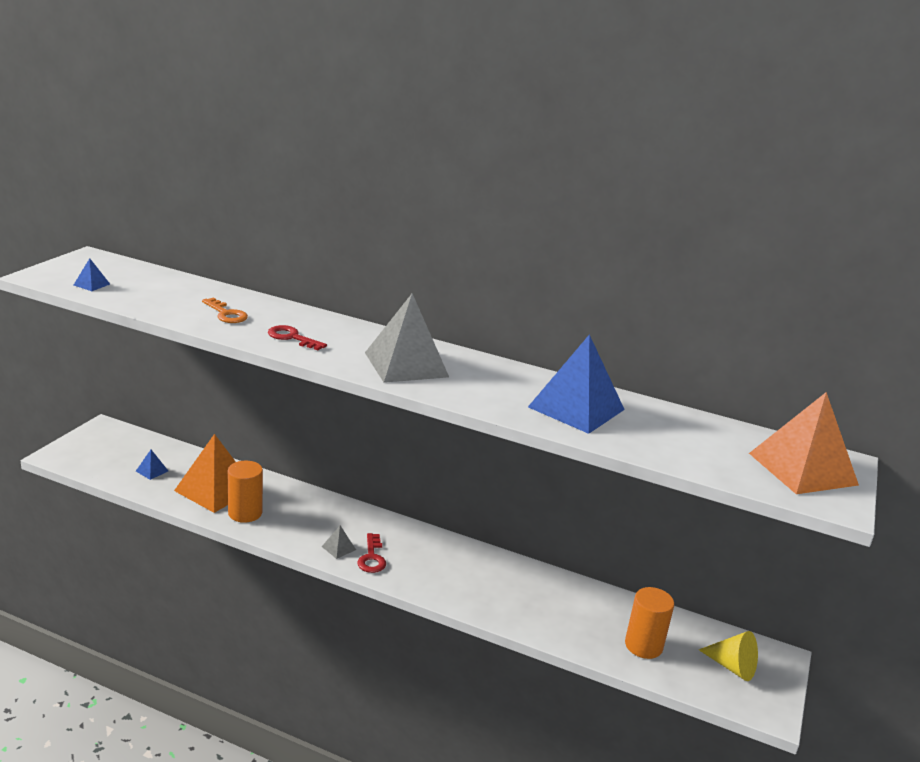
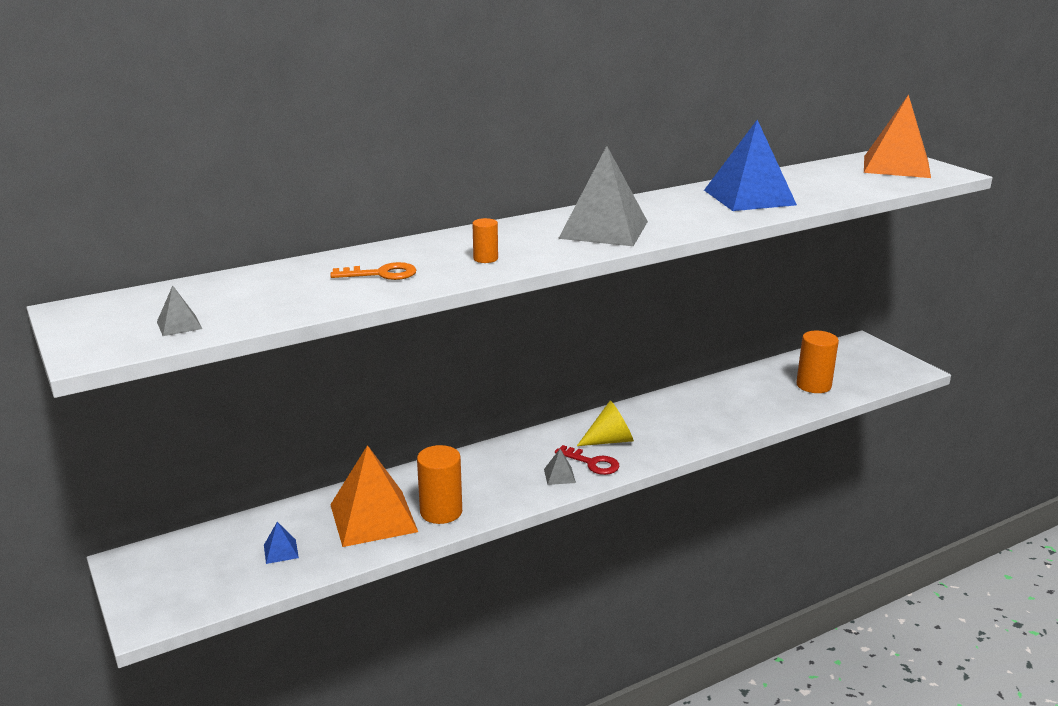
camera: 50 degrees left, 0 degrees up
(91, 284) = (179, 325): blue pyramid -> grey pyramid
(292, 338) = (485, 259): red key -> orange cylinder
(732, 667) = (860, 363): yellow cone -> yellow cone (610, 440)

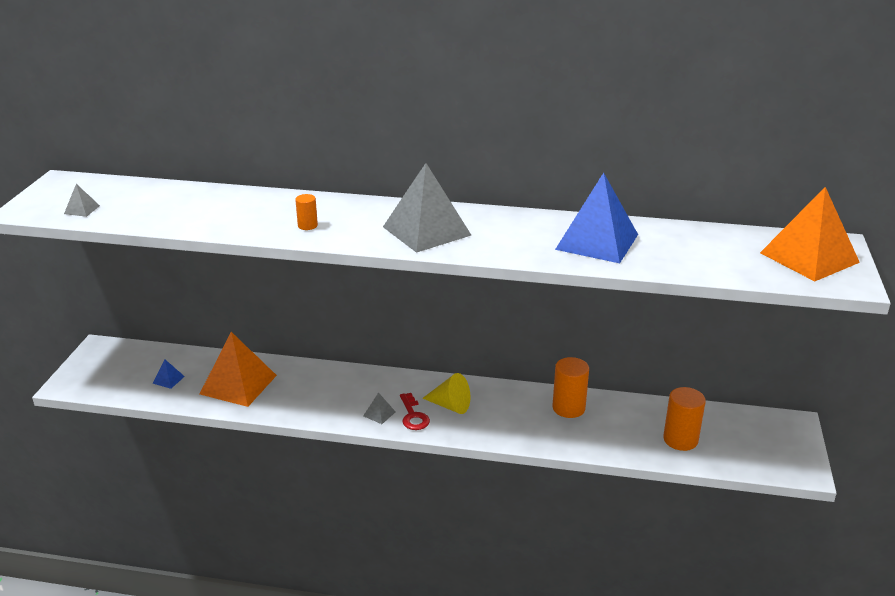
camera: 40 degrees right, 5 degrees up
(381, 274) = (231, 214): orange key -> none
(441, 512) = (277, 400): orange cylinder -> orange cylinder (568, 408)

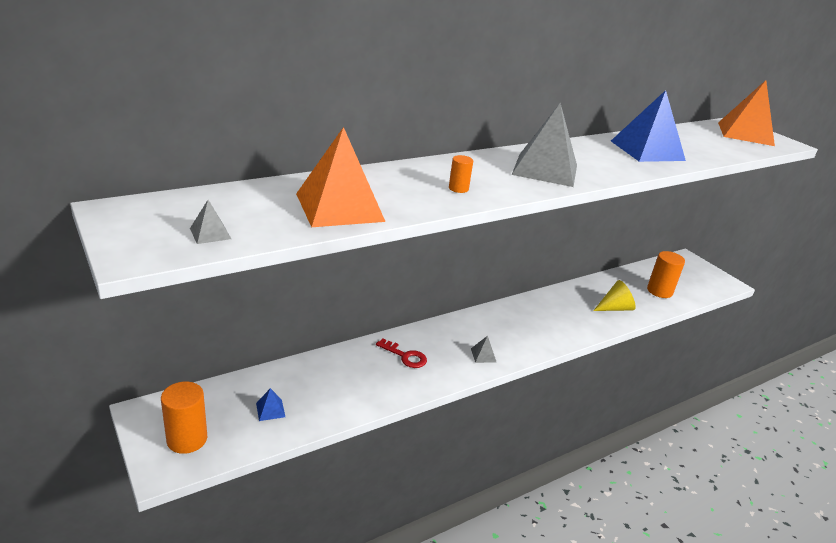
camera: 45 degrees left, 0 degrees up
(238, 384) = (342, 383): orange pyramid -> orange pyramid (339, 207)
(413, 416) = (507, 345): red key -> red key (405, 356)
(450, 405) = (518, 327): yellow cone -> yellow cone (615, 308)
(568, 408) = (582, 297): orange cylinder -> orange cylinder (187, 439)

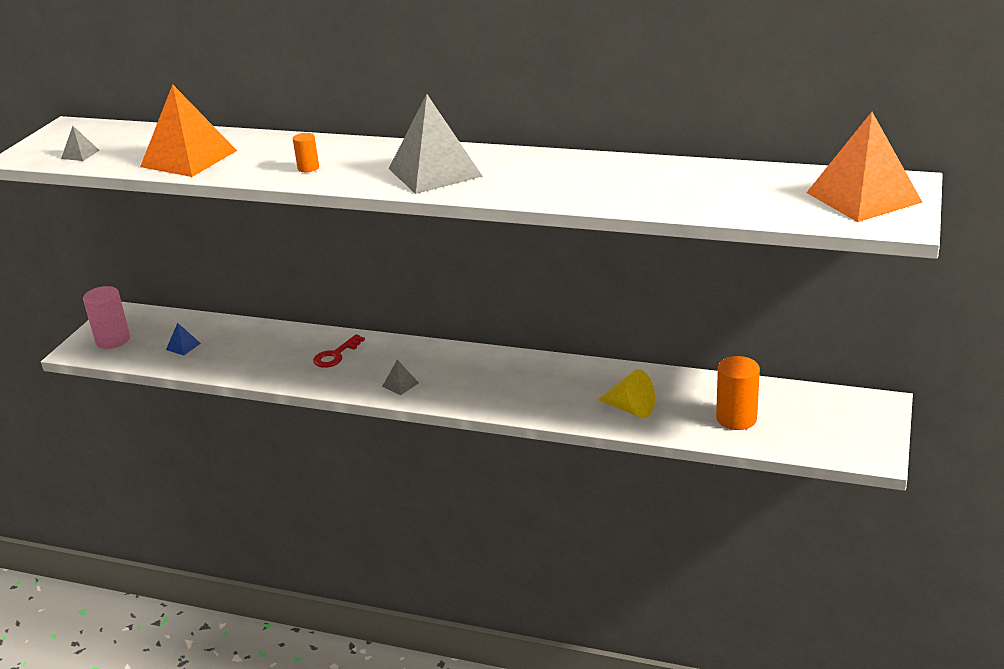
camera: 55 degrees right, 0 degrees up
(187, 439) = (113, 340): orange cylinder -> pink cylinder
(405, 356) = (335, 355): red key -> red key turned 45 degrees clockwise
(647, 150) = (621, 182): blue pyramid -> none

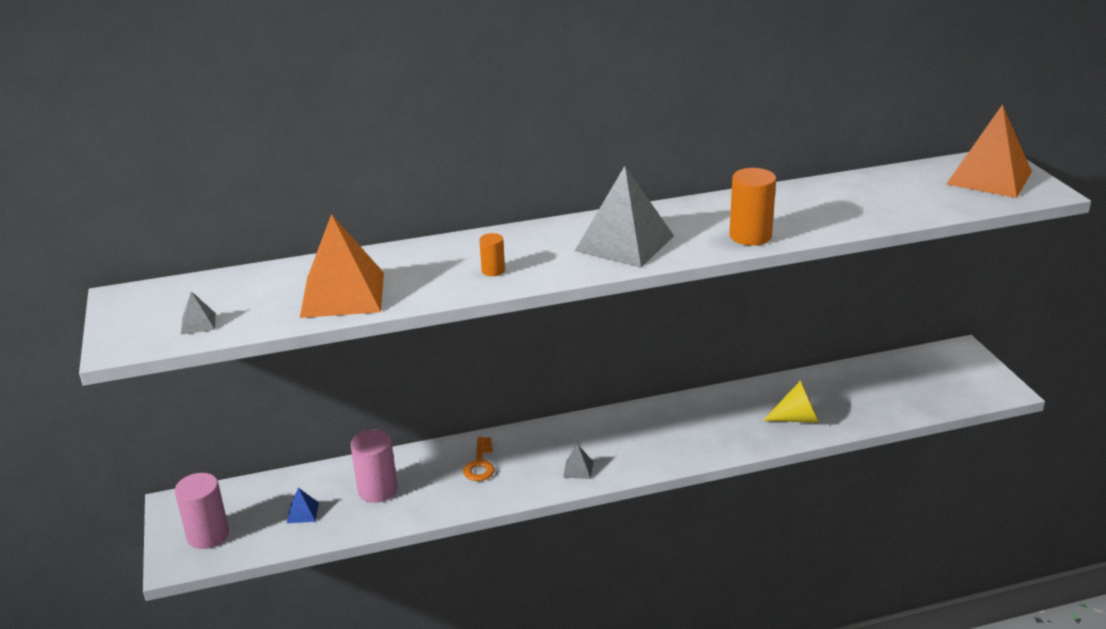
camera: 35 degrees left, 0 degrees up
(246, 348) = (377, 490): none -> pink cylinder
(335, 355) = (480, 464): red key -> orange key
(736, 418) = (882, 397): orange cylinder -> orange cylinder (750, 236)

